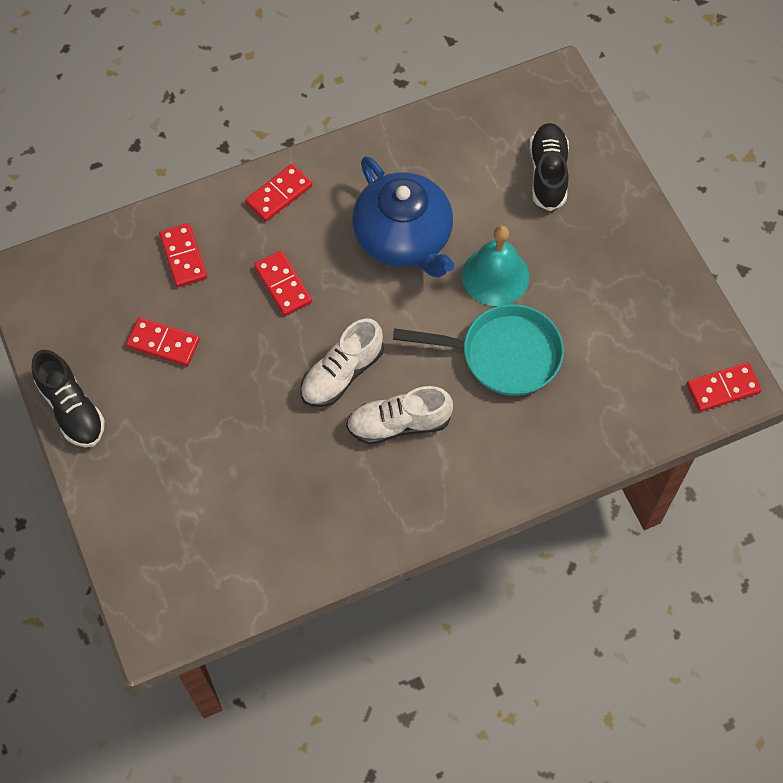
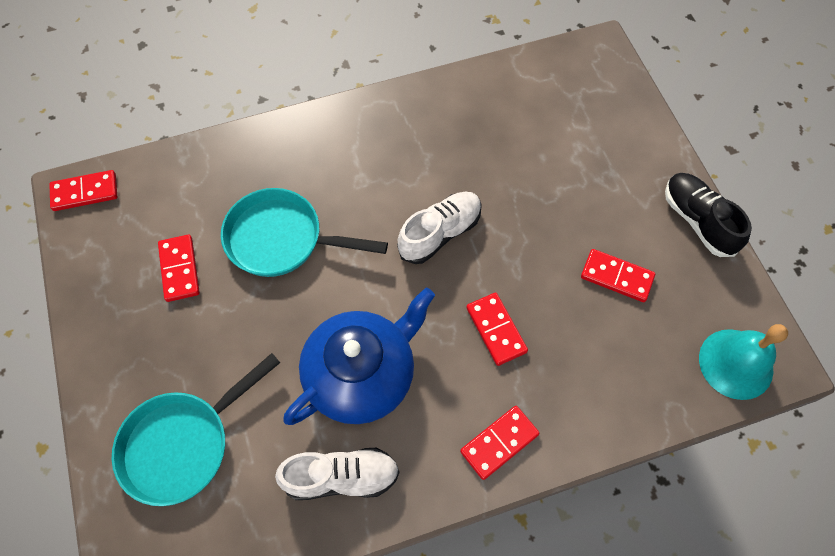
camera: 175 degrees left, 0 degrees up
(183, 257) = (605, 371): red domino -> red domino (180, 269)
(399, 424) = (391, 184): white shoe -> white shoe (341, 477)
(404, 238) = (362, 374): blue teapot -> blue teapot turned 75 degrees clockwise
(495, 276) = (271, 321): turquoise bell -> turquoise bell (736, 363)
(548, 173) = (183, 444): black shoe -> turquoise pan

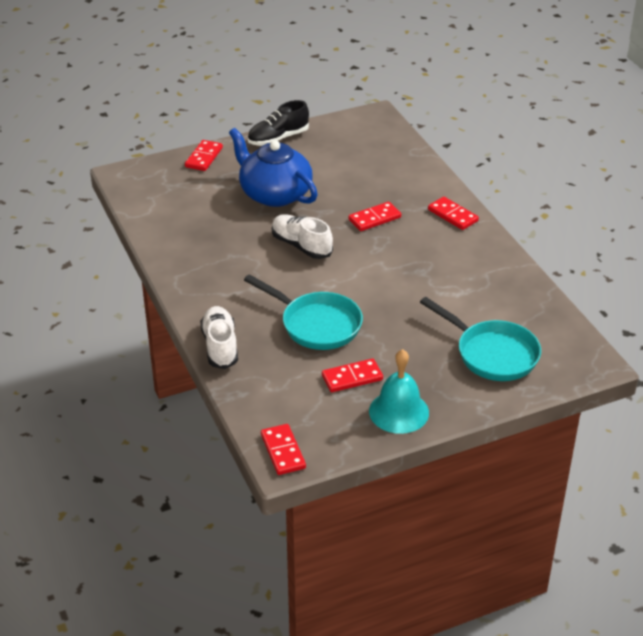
camera: 95 degrees left, 25 degrees down
(281, 239) = (316, 324): turquoise pan -> turquoise pan turned 60 degrees counterclockwise
(341, 477) = (493, 278): white shoe -> white shoe (220, 346)
(362, 374) = (420, 275): blue teapot -> blue teapot (274, 194)
(616, 277) = (326, 170): red domino -> red domino (204, 157)
(736, 363) = (379, 129): turquoise bell -> turquoise bell (399, 411)

